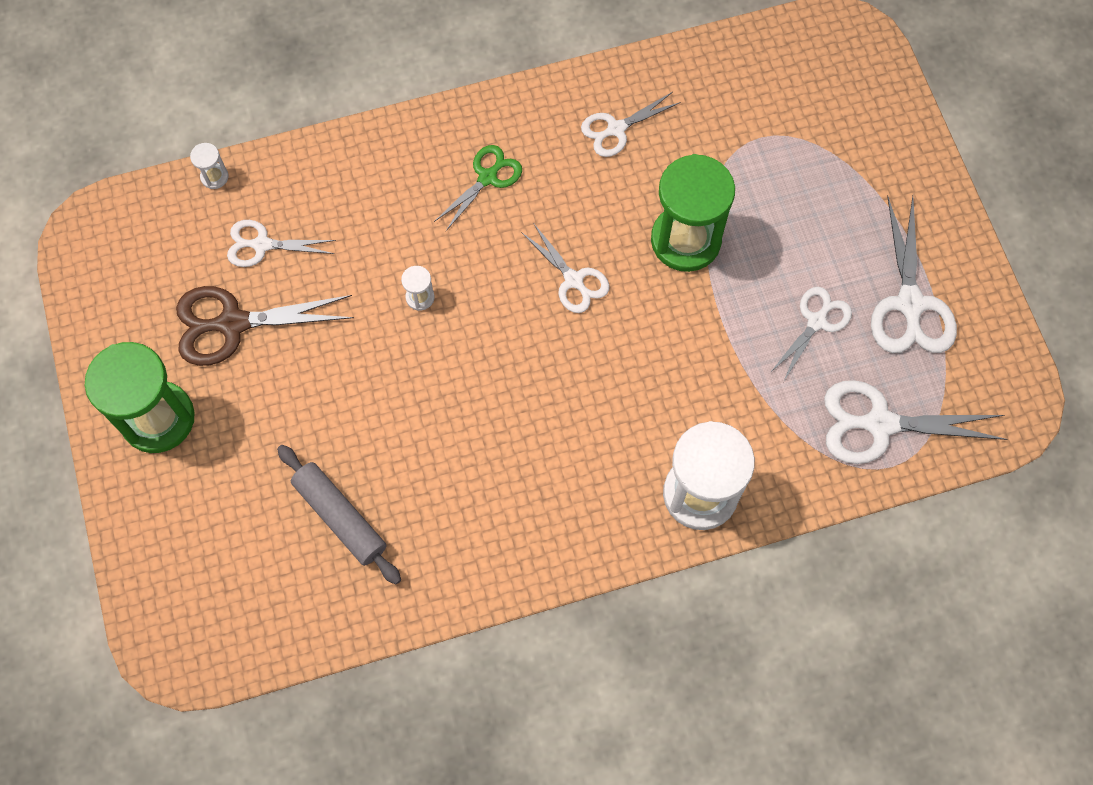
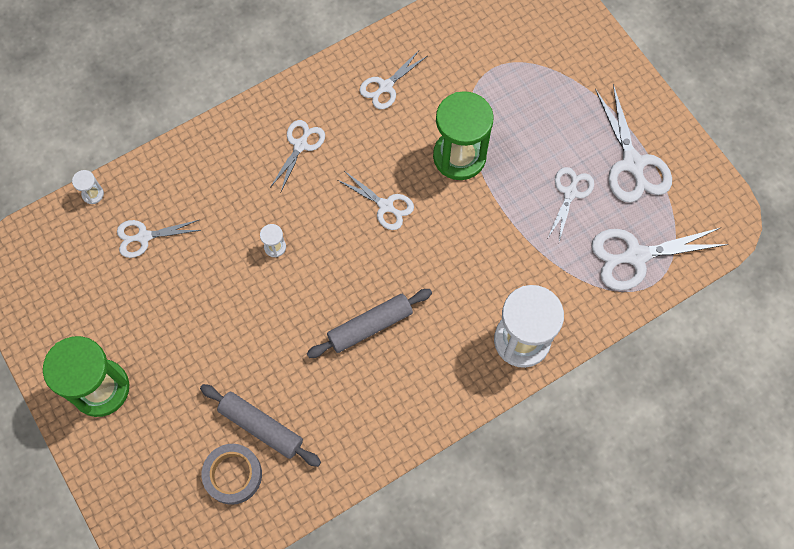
camera: 15 degrees left, 0 degrees up
(232, 323) = (138, 302): brown scissors -> none
(289, 567) = (233, 475): none -> grey tape
(488, 177) = (300, 145): green scissors -> white scissors
(511, 426) = (370, 326): none -> grey rolling pin

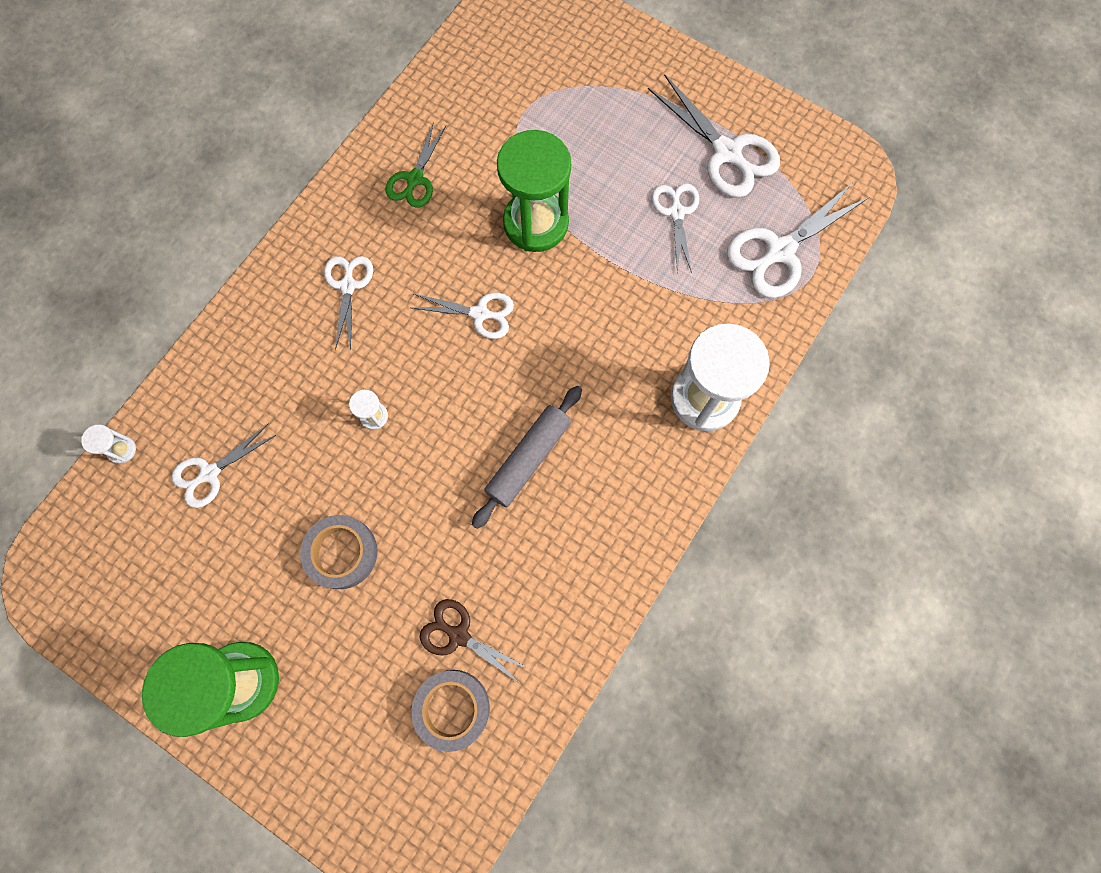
camera: 25 degrees left, 5 degrees up
(208, 333) = (341, 553): none -> grey tape
(261, 427) = (458, 635): grey rolling pin -> brown scissors
(385, 87) = (415, 179): white scissors -> green scissors

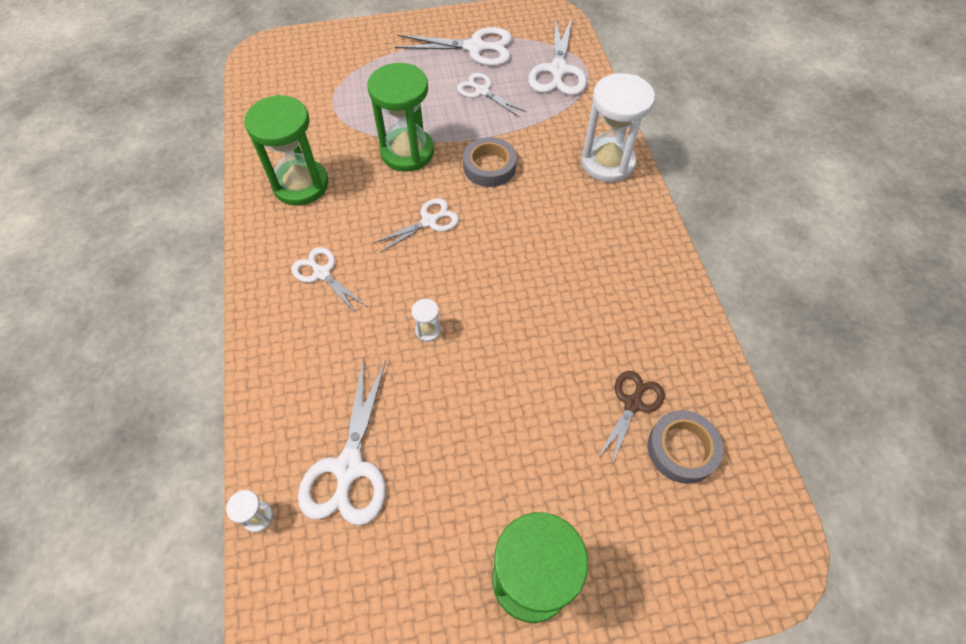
camera: 45 degrees left, 15 degrees down
(209, 473) = (349, 468): white scissors -> white scissors, size x1.61
(341, 553) = (502, 428): grey tape -> grey tape (489, 167)
(415, 179) = (301, 185): green scissors -> green hourglass
(458, 635) = (633, 403): brown scissors -> brown scissors turned 135 degrees clockwise
(528, 458) = (552, 271): grey rolling pin -> none

